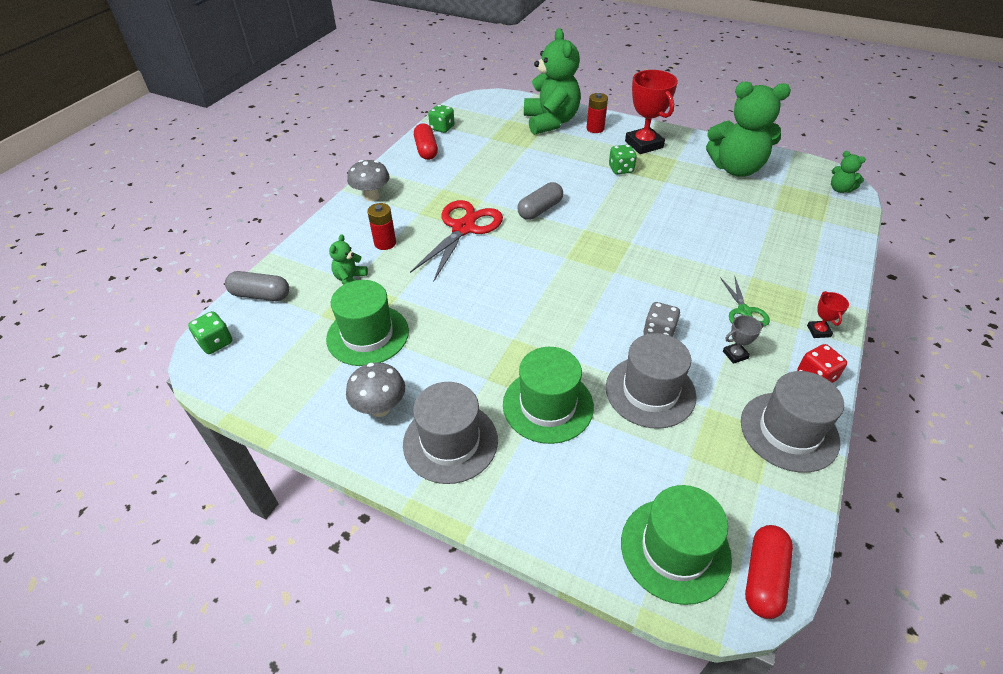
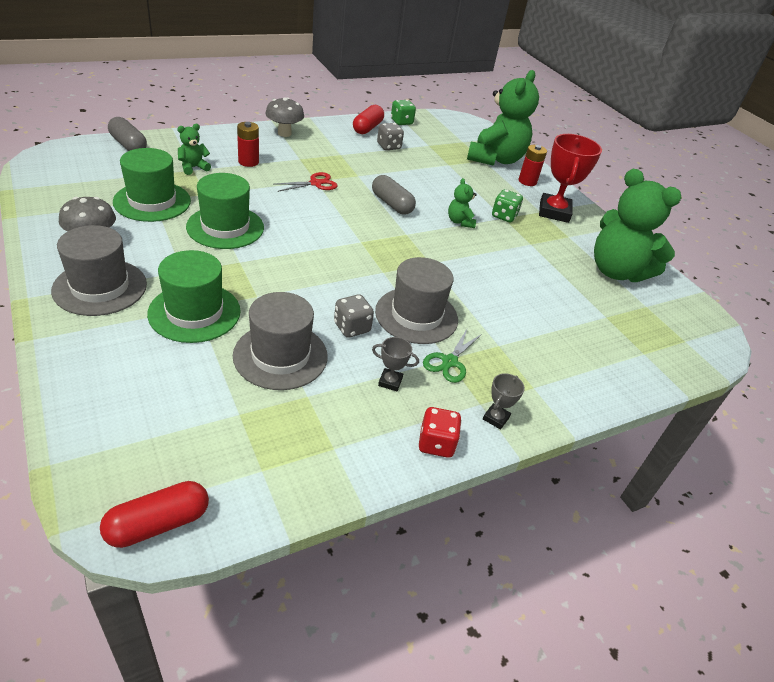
camera: 30 degrees right, 5 degrees down
(216, 343) = (65, 153): green dice -> none
(463, 228) = (315, 183): red scissors -> red scissors, size x0.53
(465, 158) = (388, 146): none -> grey dice
(540, 210) = (392, 204): grey capsule -> grey capsule turned 60 degrees clockwise
(675, 549) = (128, 454): green hat -> green hat (225, 227)
(789, 431) = (346, 458): grey hat -> grey hat (416, 315)
(818, 331) = (496, 418): red trophy -> grey trophy
(840, 189) = (705, 343): green teddy bear -> green teddy bear (460, 222)

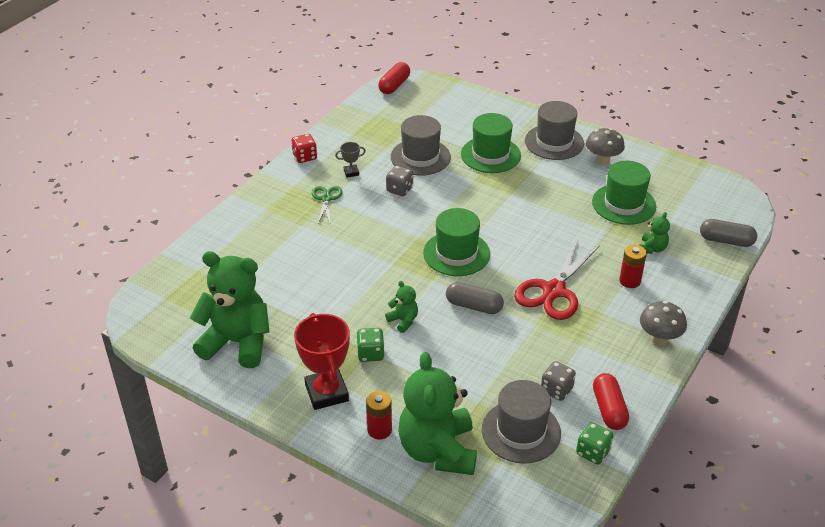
camera: 155 degrees right, 0 degrees up
(225, 227) = (553, 212): green hat -> green hat (456, 253)
(315, 183) = (554, 291): red scissors -> red scissors, size x1.87
(416, 315) = (369, 217): grey hat -> grey hat (521, 431)
(496, 418) = (280, 182): grey trophy -> none

